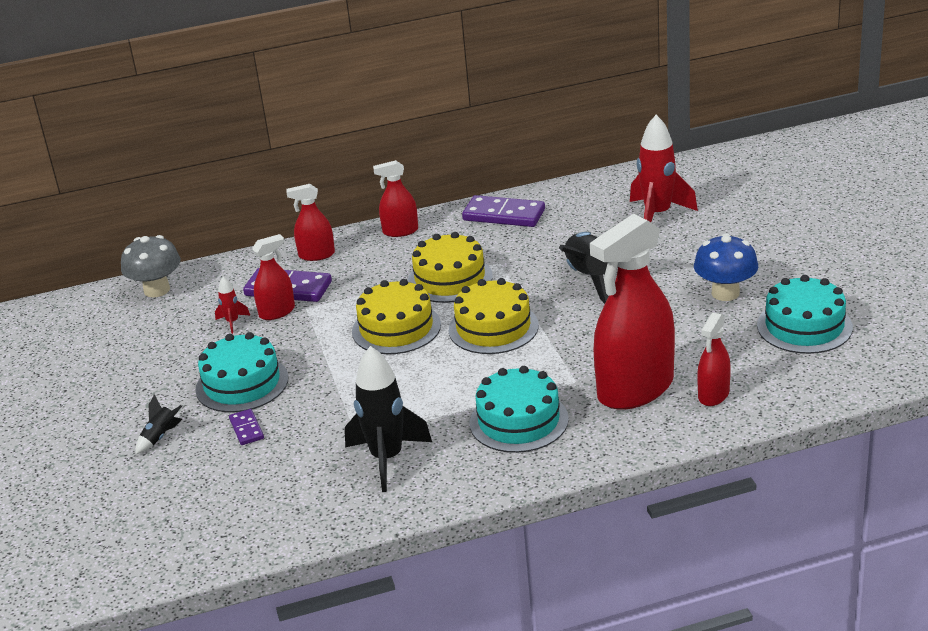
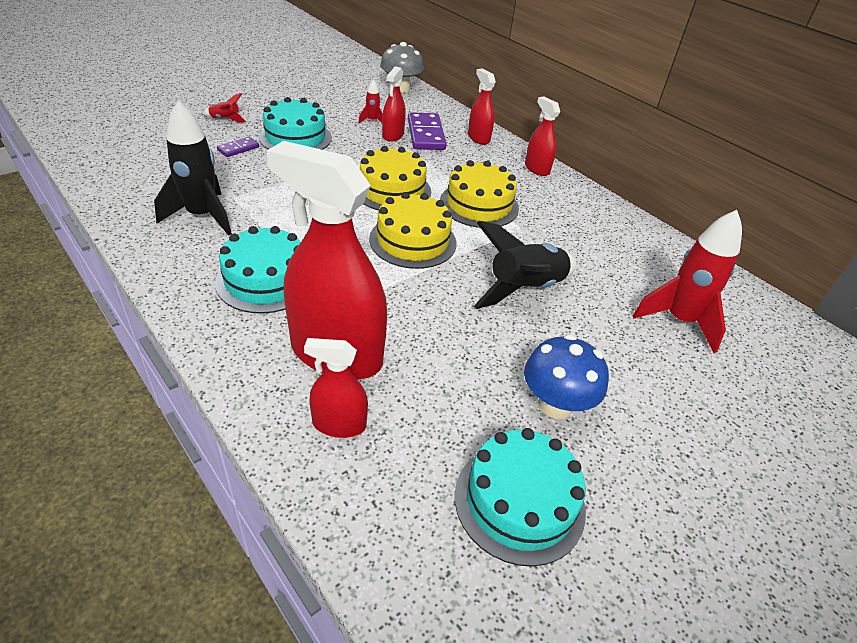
camera: 60 degrees right, 10 degrees up
(160, 437) = (225, 119): black rocket -> red rocket
(277, 312) = (393, 135): red spray bottle -> red spray bottle turned 75 degrees clockwise
(504, 215) = (601, 217): purple domino -> none

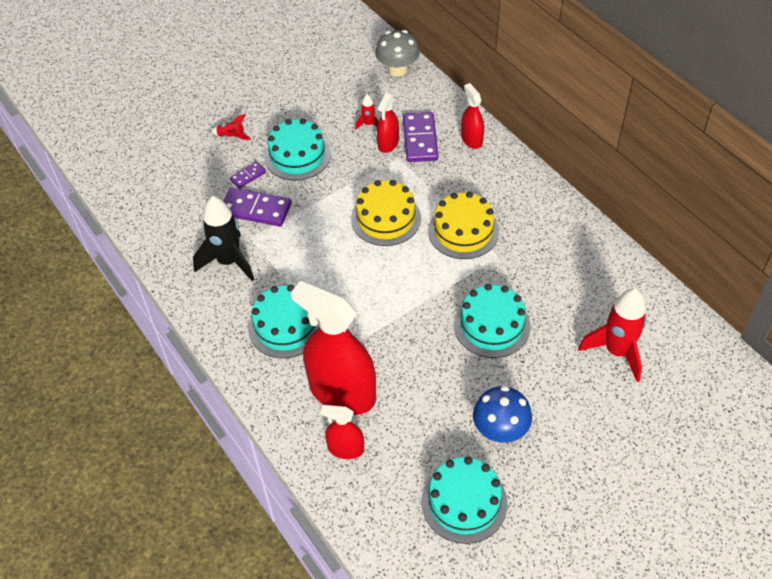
camera: 10 degrees right, 10 degrees up
(243, 175) = (256, 209): none -> purple domino
(413, 241) = (402, 278): yellow cake -> none
(524, 289) = (492, 325): black rocket -> turquoise cake
(537, 169) = (524, 179): red spray bottle -> none

